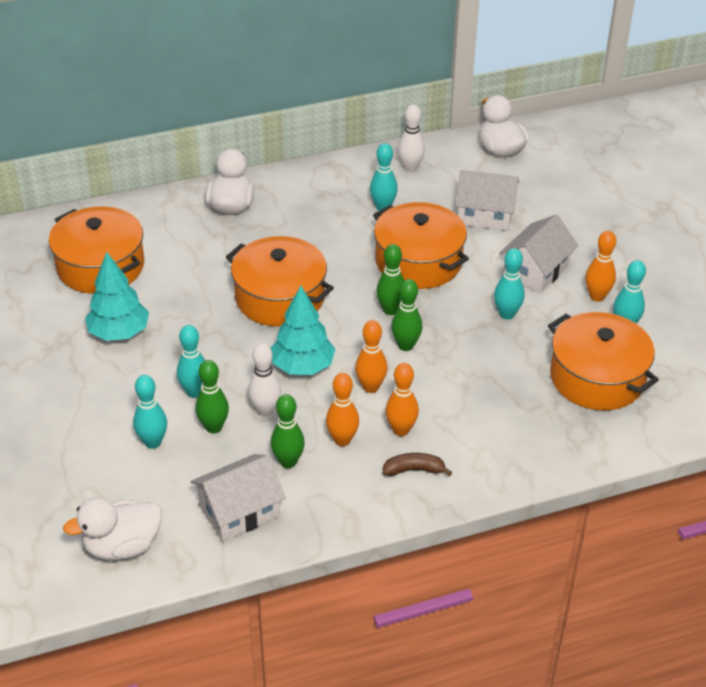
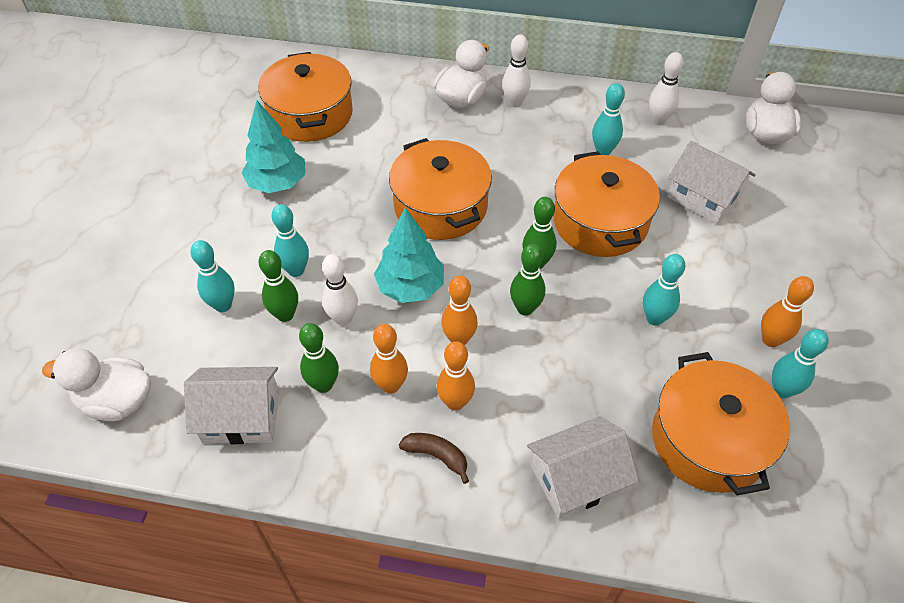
camera: 30 degrees right, 10 degrees up
(280, 194) = (514, 102): none -> white bowling pin
(535, 271) = (719, 281): white house -> white house (577, 479)

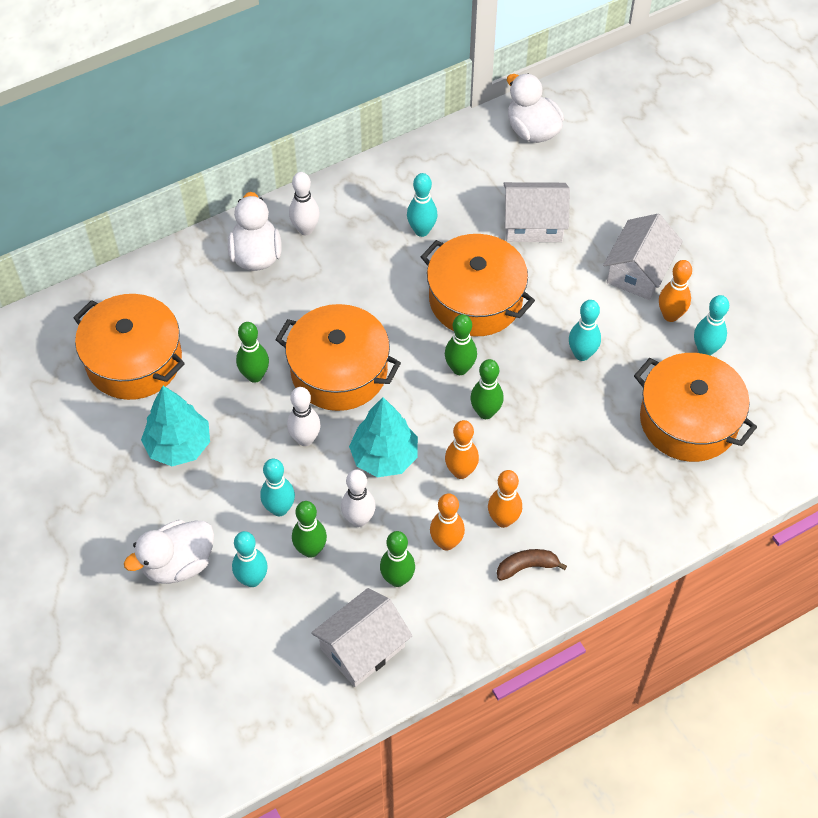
camera: 40 degrees left, 5 degrees up
(117, 401) = (255, 710): white duck -> white duck (178, 563)
(378, 172) = (255, 376): none -> green bowling pin
(577, 479) = (630, 511): white house -> white house (639, 271)
(658, 120) = (439, 170): white bowling pin -> white bowling pin (305, 439)

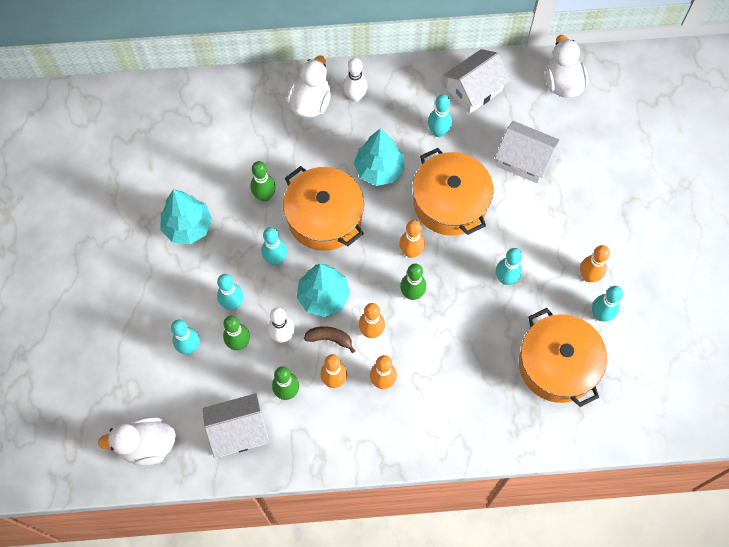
camera: 25 degrees right, 10 degrees up
(134, 360) = (188, 149): orange pot -> none
(178, 563) = (146, 313): white duck -> white duck (147, 445)
(305, 439) = (276, 259): white bowling pin -> turquoise bowling pin
(375, 296) = (379, 169): none -> turquoise tree
(460, 368) = (411, 252): green bowling pin -> orange bowling pin
(527, 567) = (381, 424): brown banana -> brown banana (330, 339)
(639, 271) = (583, 231): white house -> white house (474, 90)

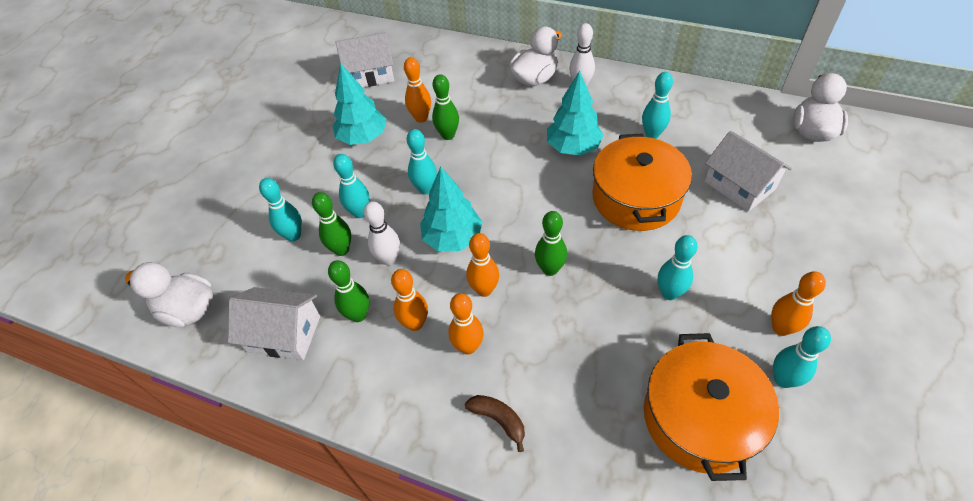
camera: 30 degrees right, 15 degrees down
(324, 217) = (495, 170): orange pot -> none
(330, 339) = (435, 280): brown banana -> brown banana (498, 420)
(411, 252) = (569, 229): orange bowling pin -> orange bowling pin (421, 118)
(474, 90) = (707, 111): white house -> white house (370, 74)

